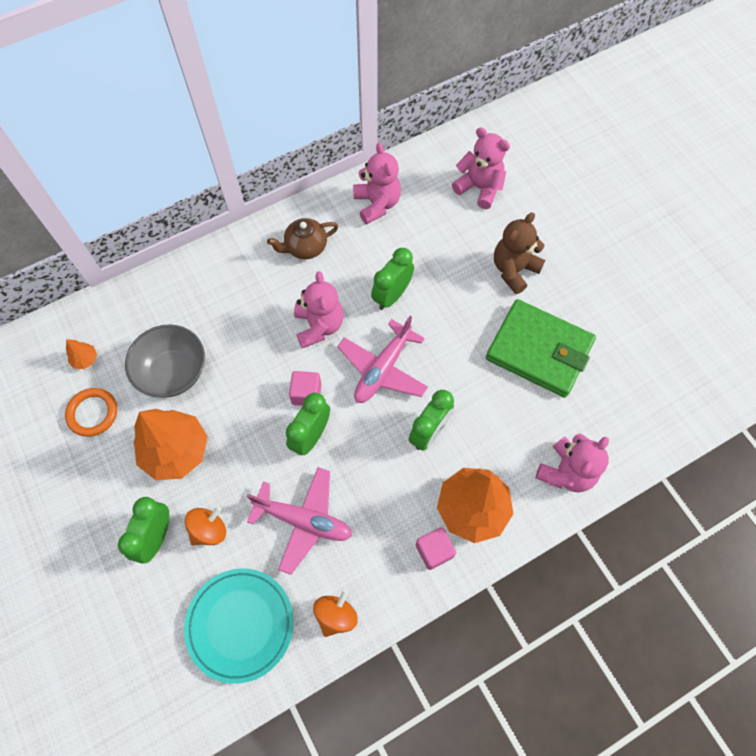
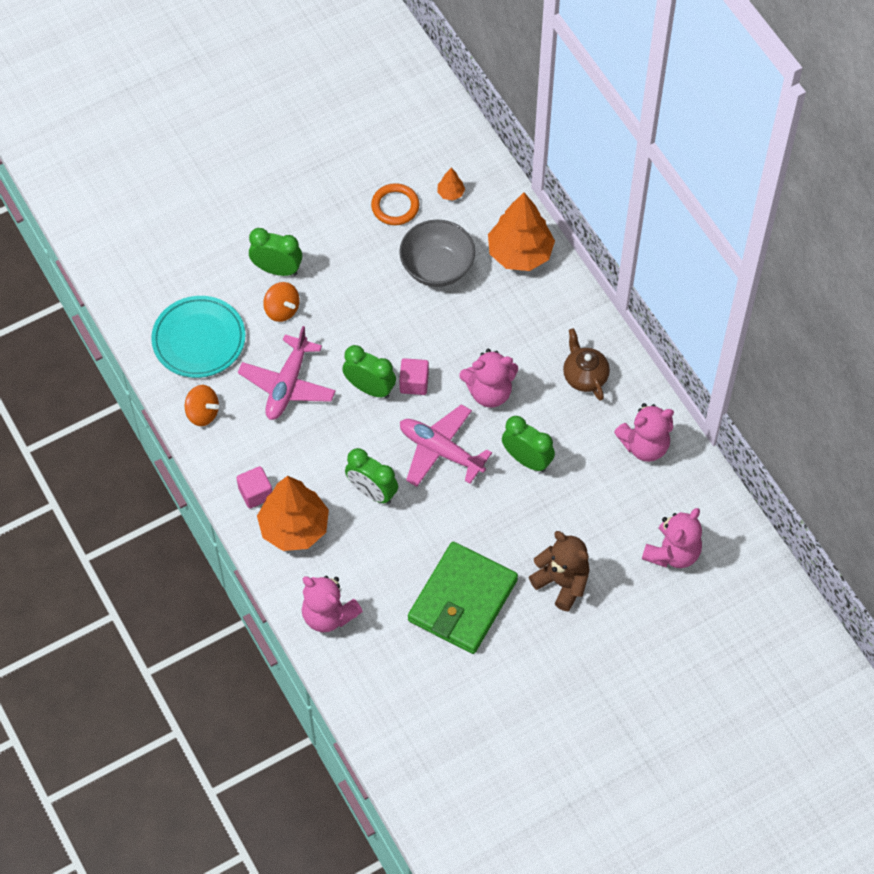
camera: 90 degrees right, 5 degrees down
(176, 451) = (356, 277): orange tree -> orange tree (520, 253)

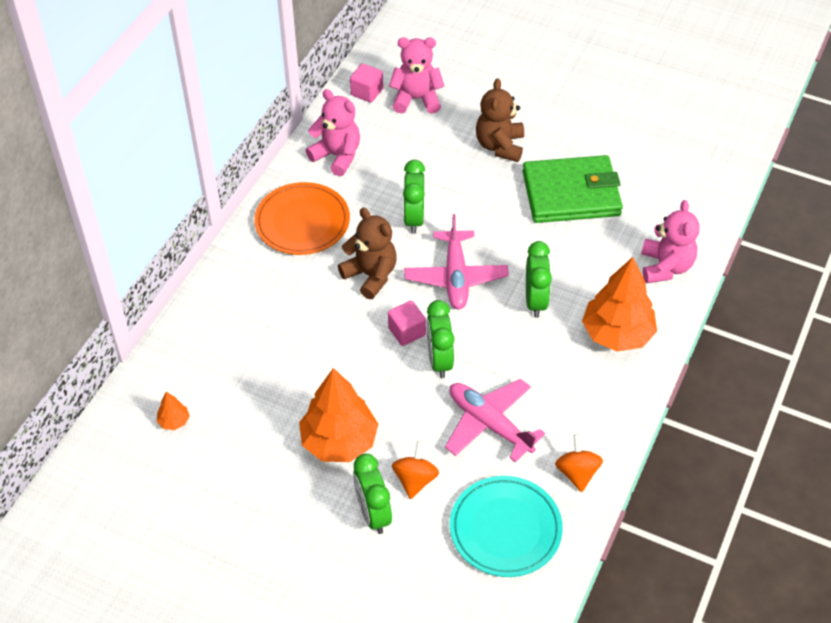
camera: 125 degrees left, 10 degrees down
(255, 493) = (613, 381): pink cube -> pink cube (367, 92)
(287, 385) = (489, 424): pink plane -> pink plane turned 120 degrees counterclockwise
(395, 206) = (223, 458): orange ring -> none
(437, 267) = (270, 383): grey bowl -> none
(489, 392) = (371, 275): pink teddy bear -> brown teddy bear
(520, 253) = (206, 330): orange tree -> orange tree (339, 441)
(584, 376) = (302, 222): brown teapot -> orange plate

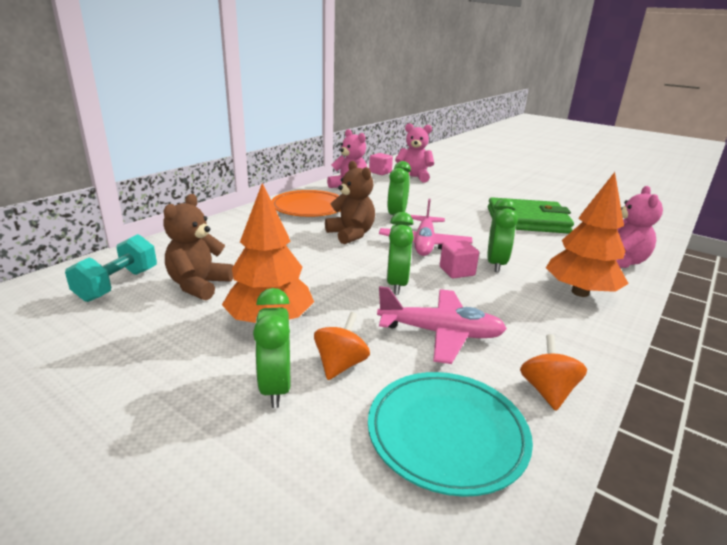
camera: 10 degrees right, 25 degrees down
(174, 421) = (118, 285): orange tree -> turquoise dumbbell
(407, 331) = (371, 264): pink cube -> pink cube (457, 271)
(489, 424) = (440, 333): pink plane -> pink plane turned 135 degrees clockwise
(500, 146) = (470, 197): brown teddy bear -> brown teddy bear (199, 285)

